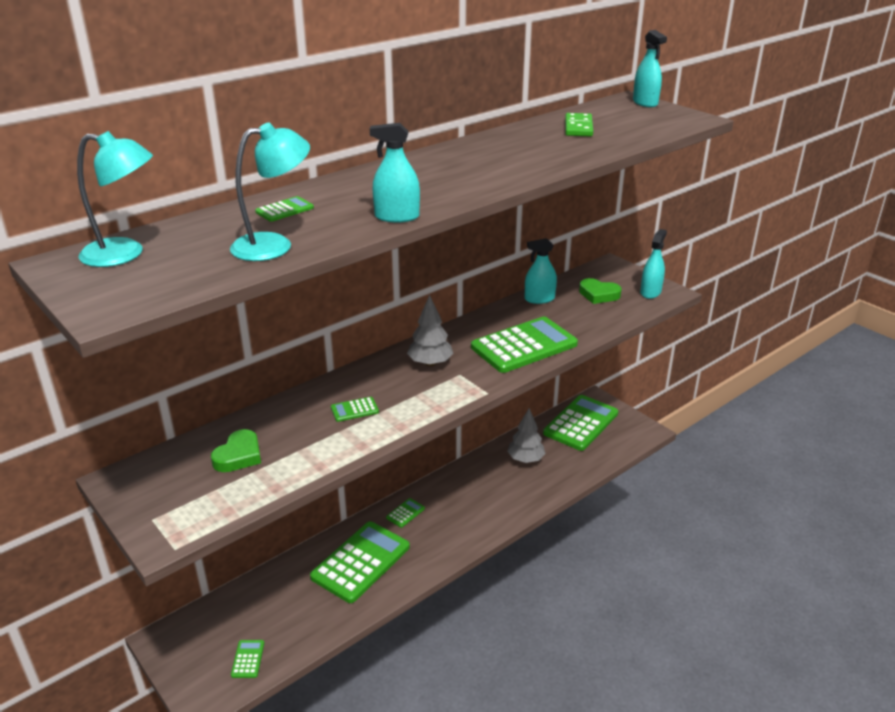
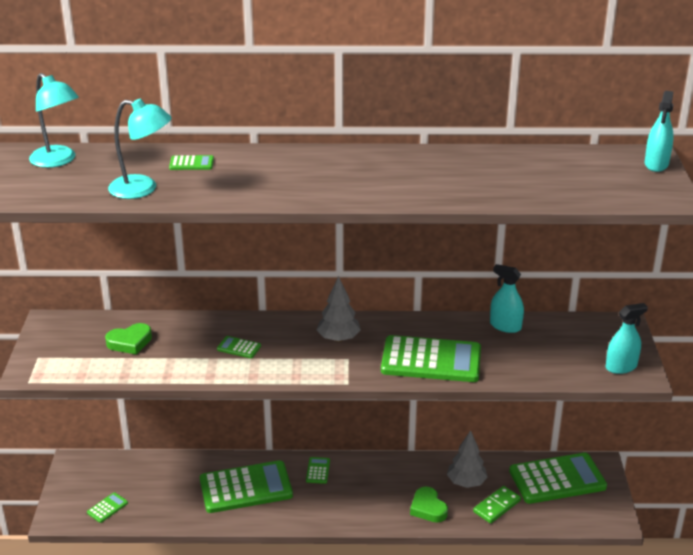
camera: 40 degrees right, 0 degrees up
(397, 217) = (249, 198): turquoise spray bottle -> none
(405, 513) = (318, 470): green calculator -> green calculator turned 75 degrees counterclockwise
(578, 127) = (537, 169): green domino -> green domino (496, 506)
(598, 294) = (566, 346): green heart -> green heart (428, 508)

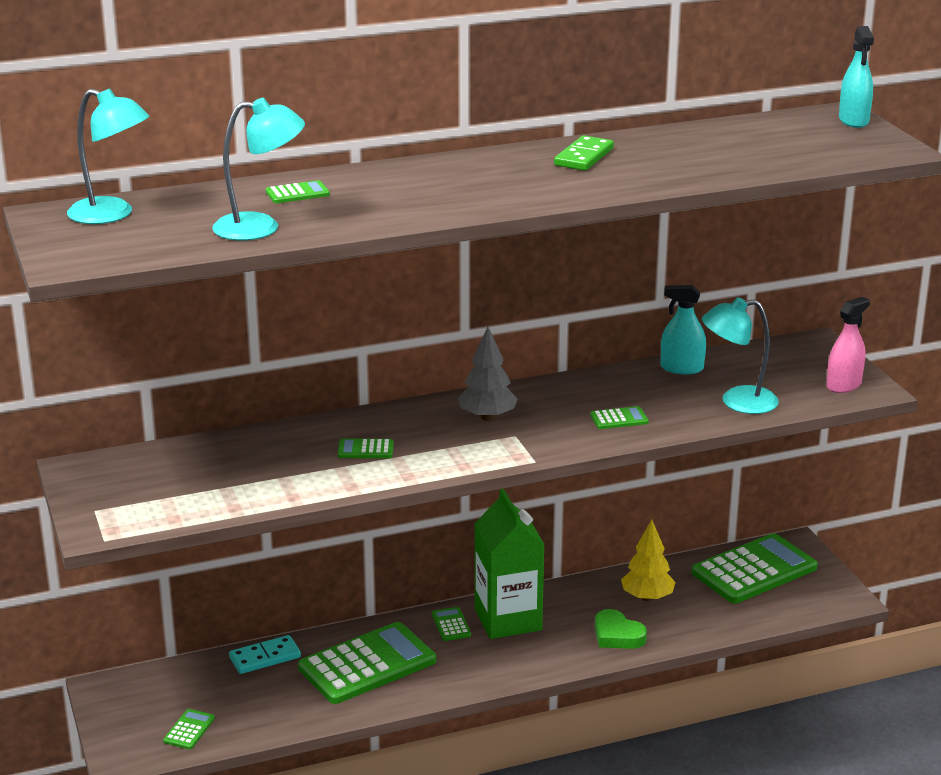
camera: 20 degrees left, 5 degrees down
(130, 342) = (212, 470): green heart -> none
(184, 465) = (265, 657): none -> turquoise domino
(358, 476) = (508, 619): none -> green carton
(431, 360) = (619, 419): green calculator -> green calculator, size x0.41
(466, 482) = (647, 597): grey tree -> yellow tree
(496, 506) = (699, 614): green domino -> green domino (584, 157)
(529, 364) = (737, 401): none -> turquoise lamp
(621, 367) = (844, 385): turquoise spray bottle -> pink spray bottle

